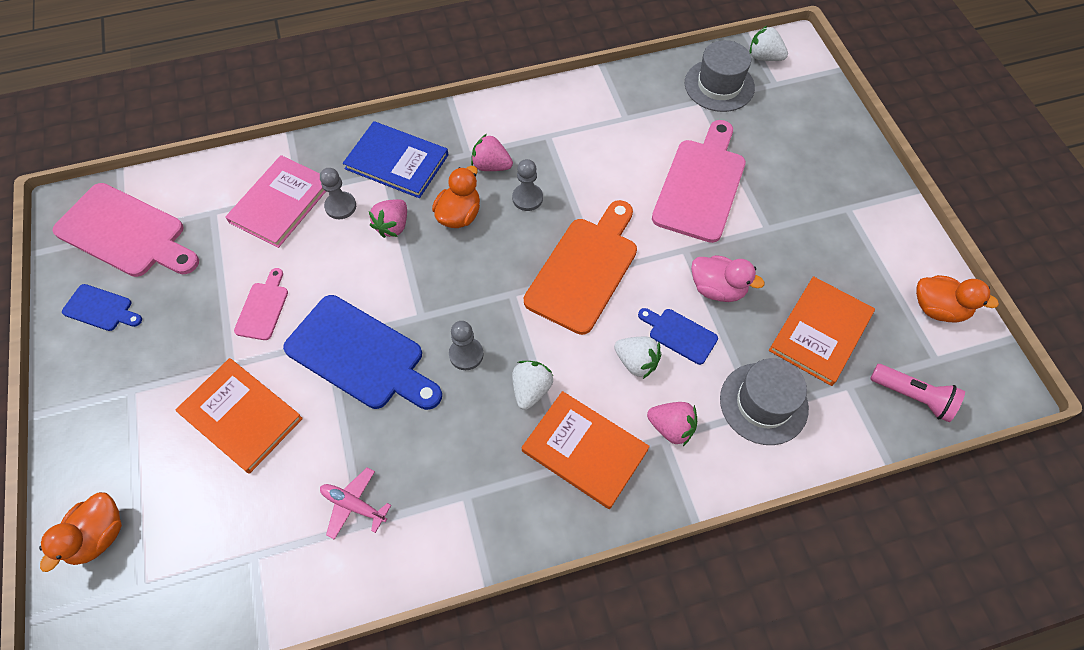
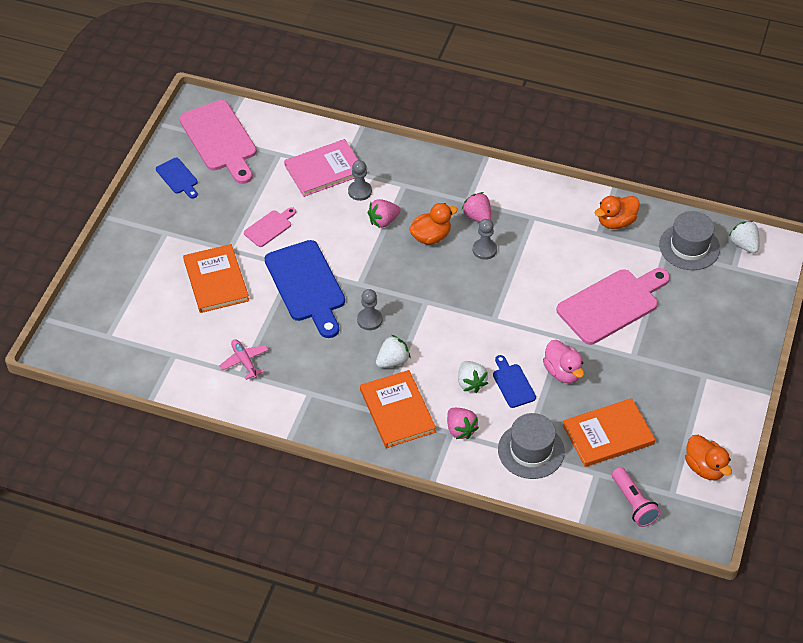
camera: 35 degrees right, 10 degrees down
(99, 536) = (103, 298): orange duck -> orange duck (616, 222)
(397, 161) = (417, 182): blue book -> none
(585, 270) = (485, 313): orange cutting board -> none

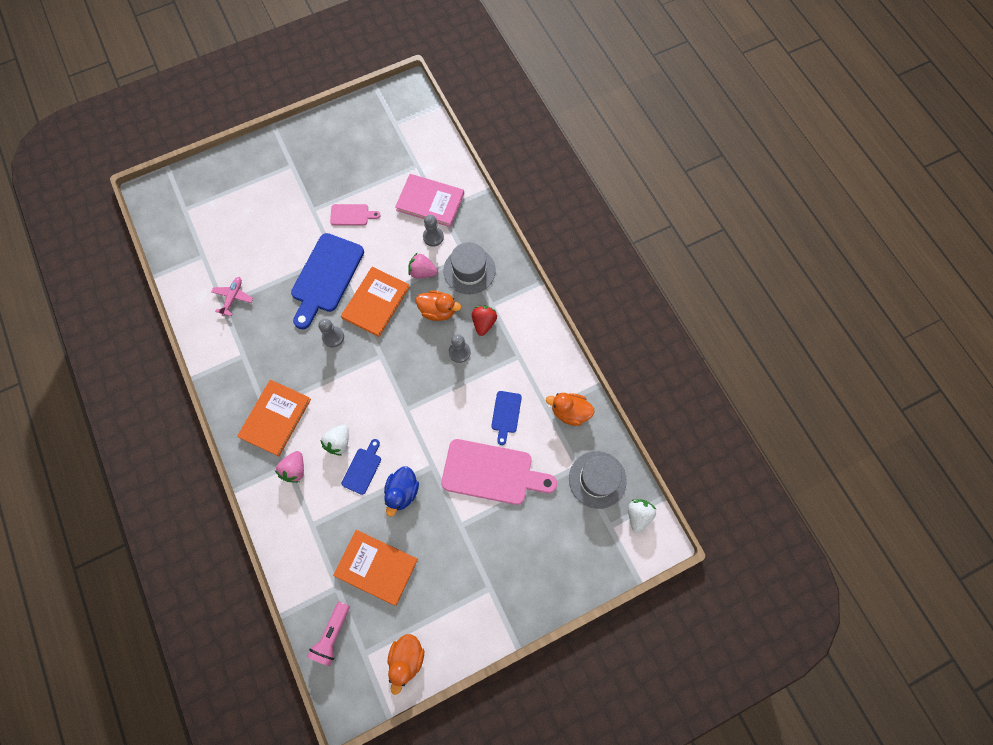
camera: 45 degrees right, 20 degrees up
(178, 177) = (340, 132): blue cutting board -> blue cutting board (506, 414)
(216, 280) = (281, 225): orange book -> orange book (376, 302)
(220, 139) = (394, 125): pink cutting board -> none
(392, 361) = (313, 380): white strawberry -> none
(477, 217) = (484, 323): pink strawberry -> red strawberry
(531, 450) = (317, 528): grey hat -> grey hat (469, 270)
(562, 372) = (402, 491): pink duck -> blue duck

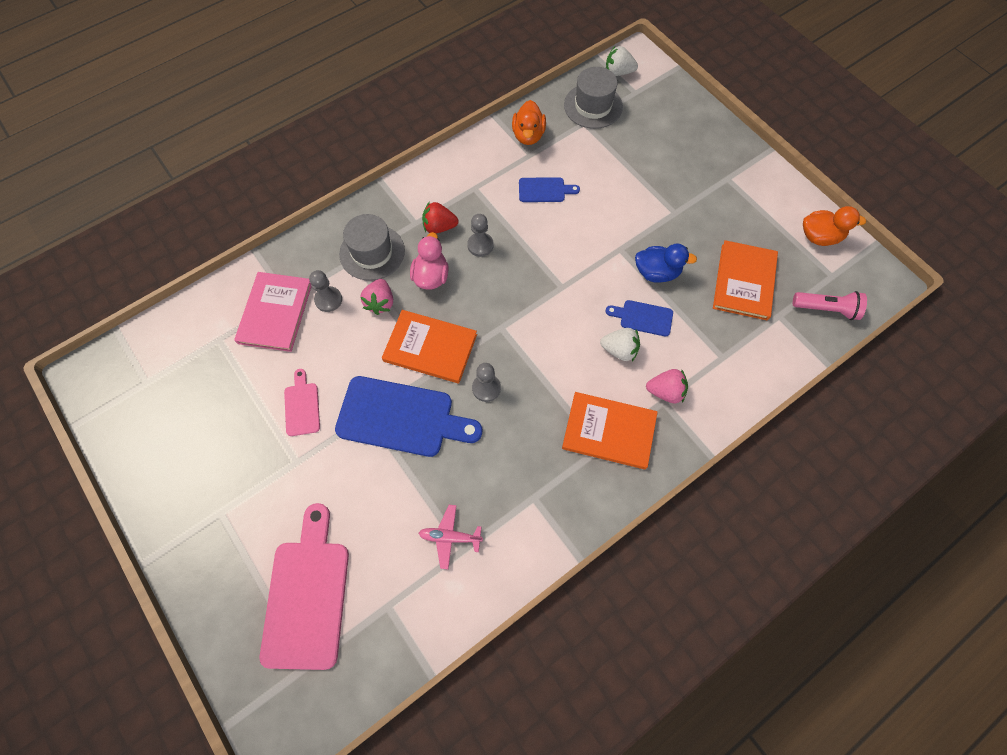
camera: 100 degrees left, 5 degrees down
(438, 311) = (431, 276): orange duck -> pink duck
(492, 473) = (611, 193): pink cutting board -> pink cutting board (307, 595)

